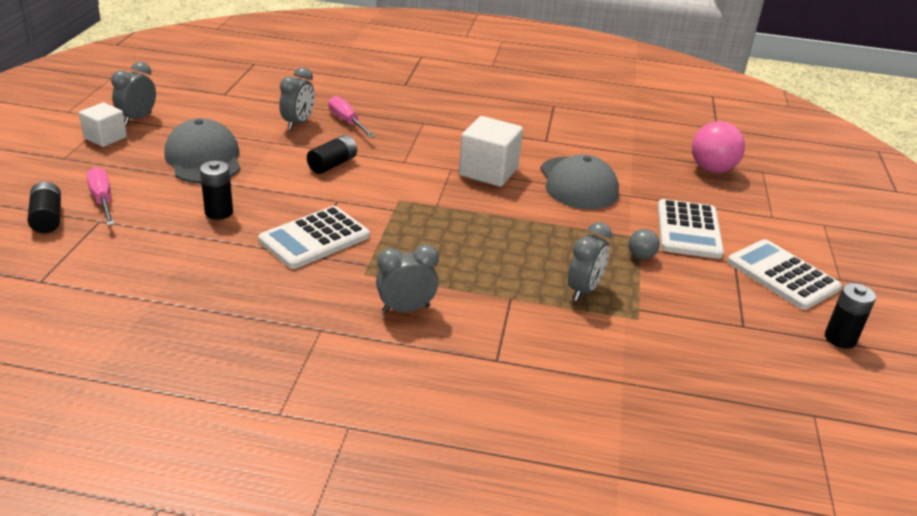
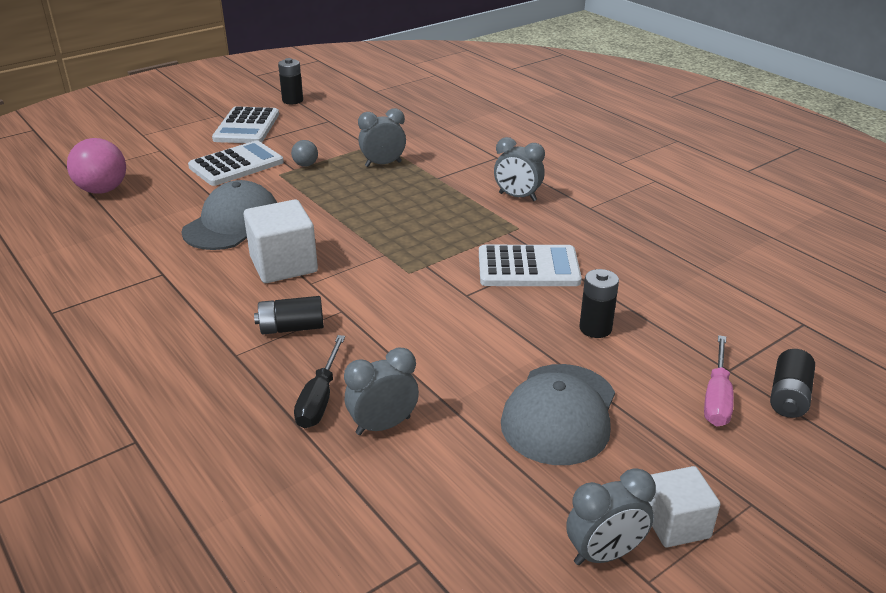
camera: 135 degrees left, 0 degrees up
(332, 164) = (420, 338): black battery -> black battery (291, 328)
(347, 122) = (320, 398): pink screwdriver -> black screwdriver

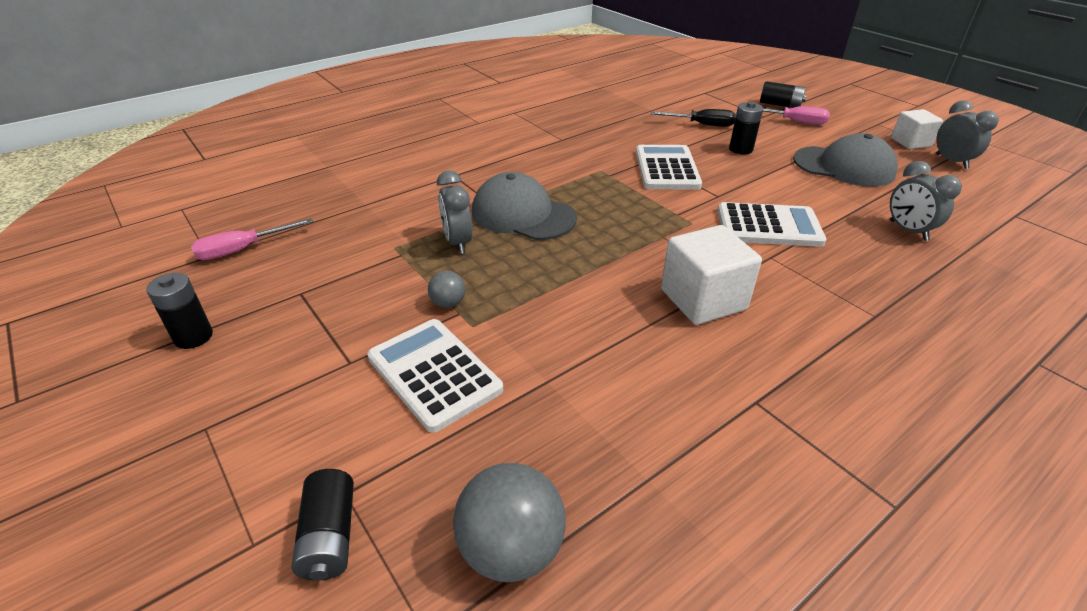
camera: 90 degrees left, 5 degrees up
(103, 190) = (511, 549): pink ball -> grey ball
(232, 223) = (616, 353): grey cap -> grey cap (523, 214)
(246, 127) = (284, 381): white calculator -> white calculator (768, 226)
(291, 328) = (813, 284): black battery -> black battery (329, 537)
(320, 398) = (900, 261): black screwdriver -> black screwdriver (701, 125)
(381, 98) = (243, 249): none -> pink screwdriver
(517, 197) = (542, 168): grey clock -> none

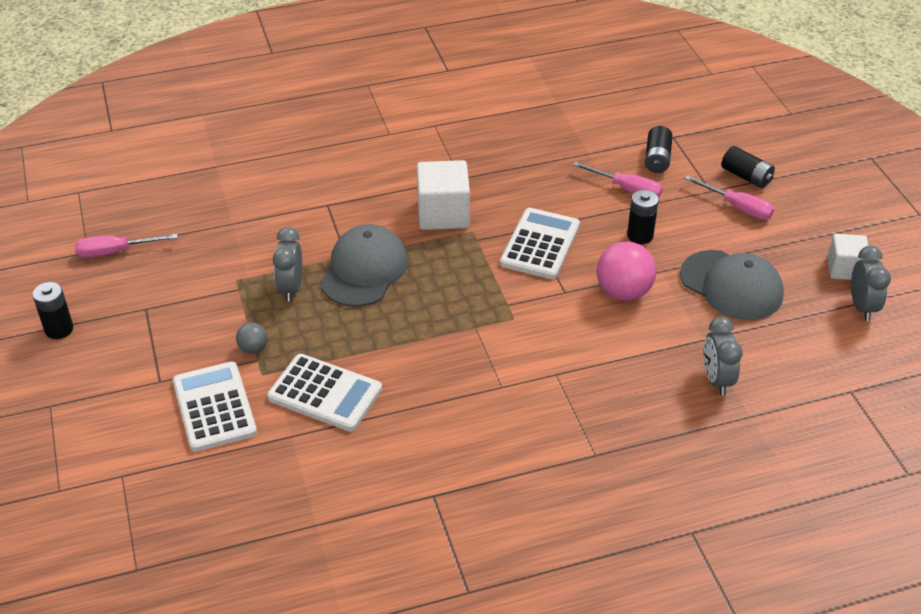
camera: 20 degrees right, 5 degrees up
(329, 537) = (103, 499): black battery -> black battery (657, 159)
(511, 549) = (205, 539): grey ball -> none
(523, 214) = (364, 270): grey cap -> grey cap turned 60 degrees clockwise
(701, 125) = (626, 189): black screwdriver -> pink screwdriver
(703, 299) = (460, 400): white cube -> white cube (443, 214)
(766, 186) = (623, 292): none -> pink ball
(768, 226) = (583, 340): white calculator -> white calculator (325, 393)

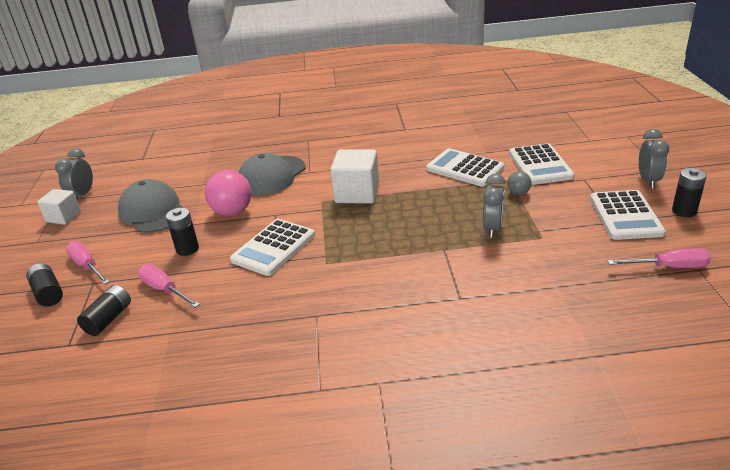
camera: 165 degrees left, 10 degrees down
(131, 317) = (625, 216): none -> white calculator
(364, 270) = (429, 238): grey cap -> grey cap (271, 176)
(443, 214) = (347, 279): white cube -> white cube (357, 193)
(717, 380) = (213, 165): grey clock -> grey clock (648, 181)

